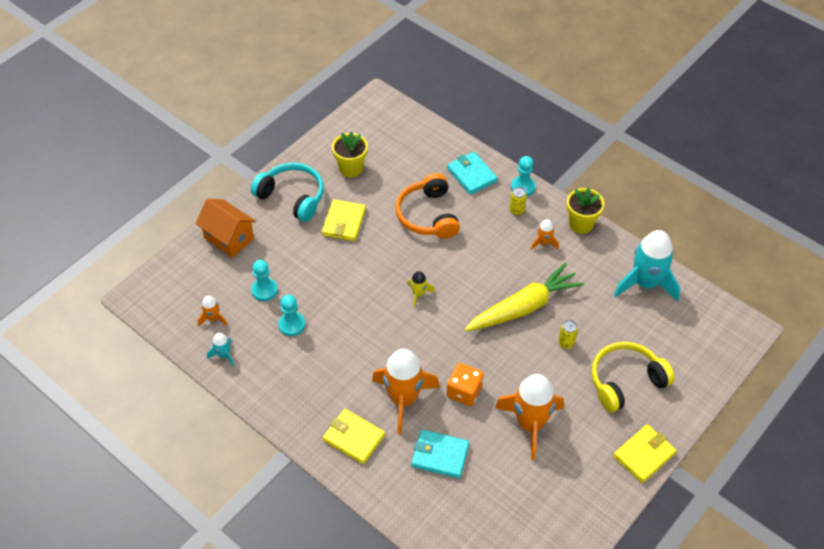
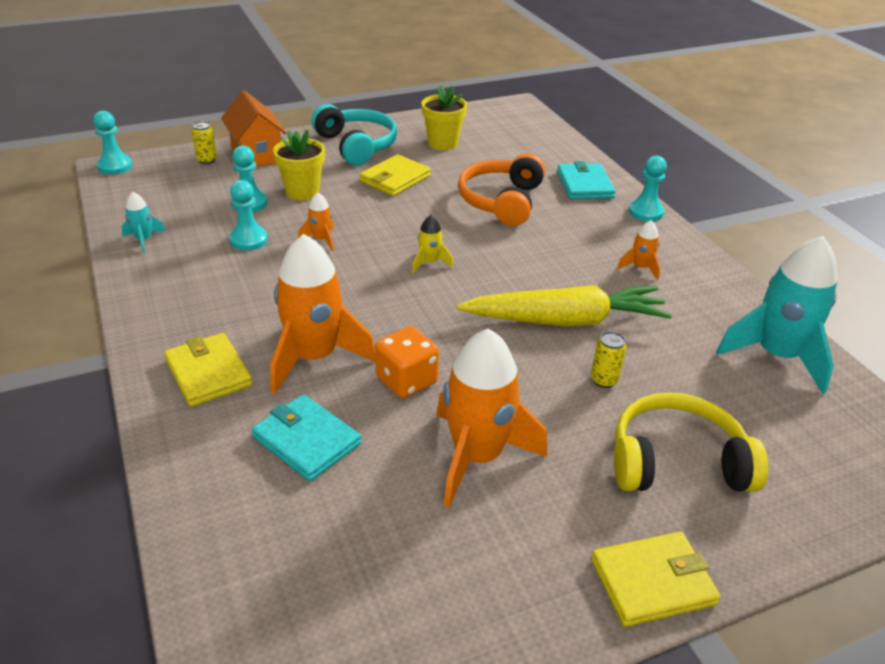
camera: 25 degrees right, 15 degrees down
(137, 295) = (115, 166): none -> turquoise pawn
(213, 318) = (168, 207): orange rocket -> orange rocket (321, 240)
(516, 210) = (622, 229): yellow can -> yellow can (207, 160)
(581, 224) = (707, 266): yellow flower pot -> yellow flower pot (302, 192)

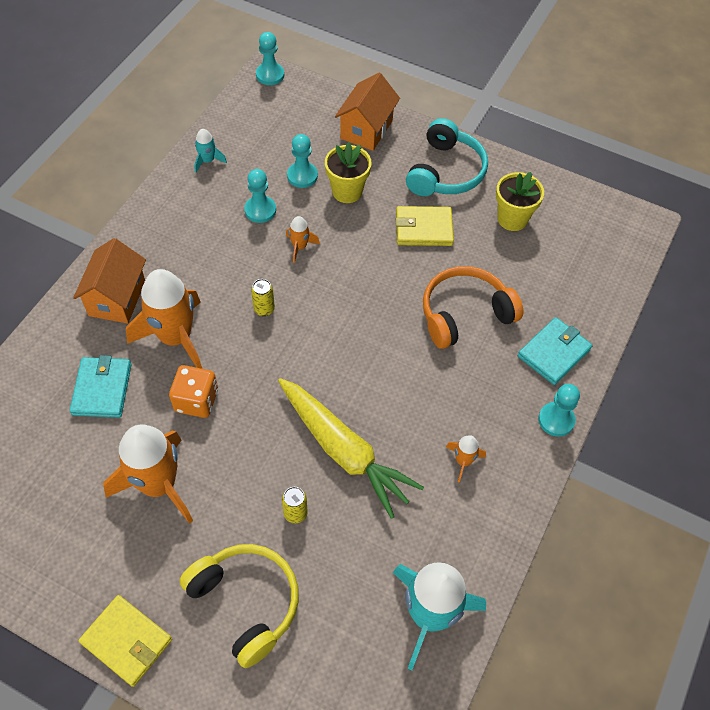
camera: 50 degrees right, 20 degrees up
(207, 160) = (329, 111): yellow can -> yellow can (264, 309)
(208, 373) = (117, 298): yellow wallet -> orange house
(429, 263) = (334, 326): yellow rocket -> none

